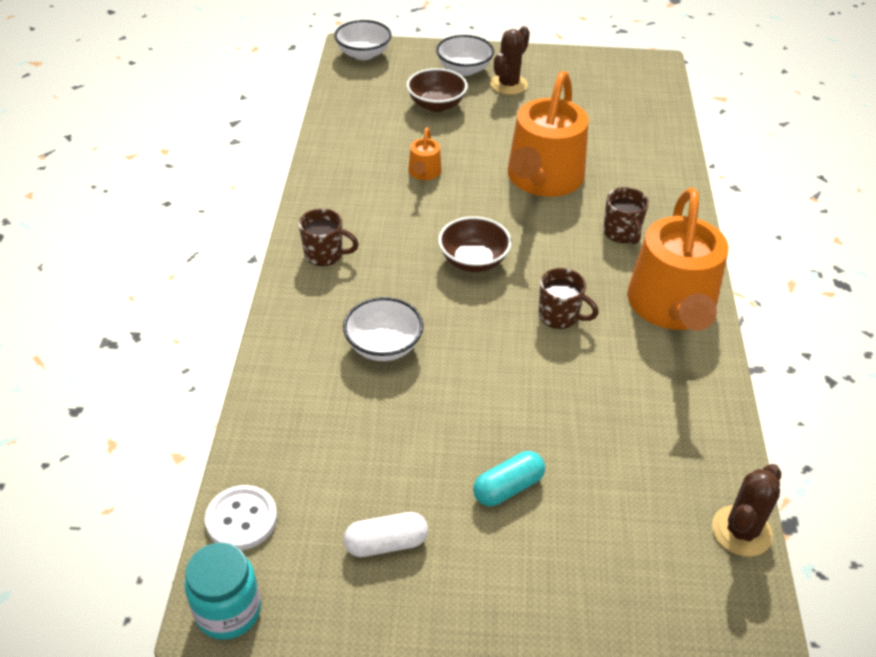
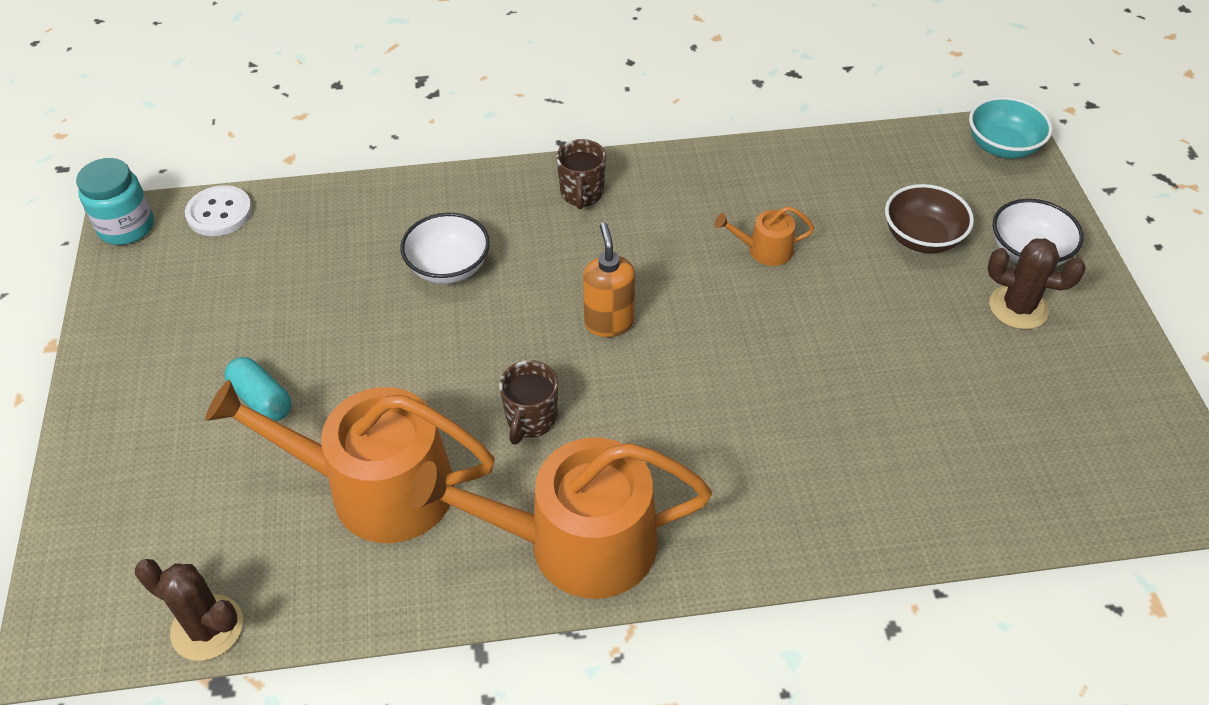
camera: 80 degrees right, 5 degrees up
(363, 54) = (1002, 146): white bowl -> turquoise bowl
(386, 543) = (192, 315): white capsule -> none
(473, 261) = (609, 322): brown bowl -> orange soap dispenser
(542, 179) = (802, 373): orange watering can -> orange watering can (375, 488)
(621, 233) = (716, 474): brown mug -> none

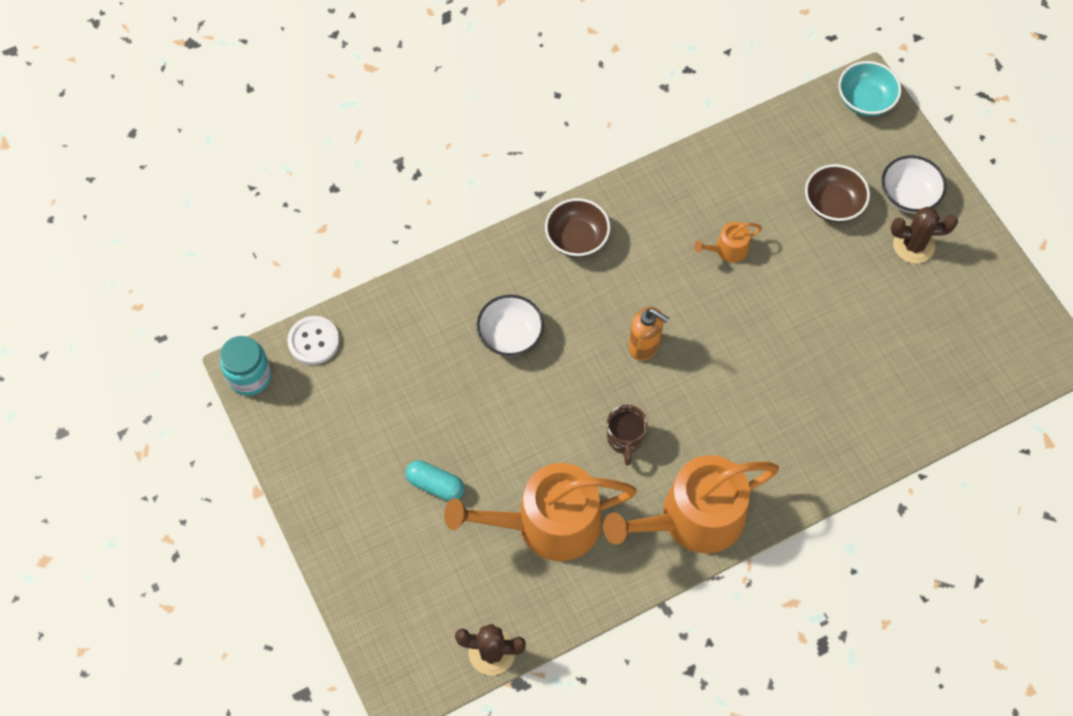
camera: 20 degrees left, 15 degrees up
(582, 193) = (577, 238): brown mug -> brown bowl
(609, 322) = (644, 346): orange soap dispenser -> orange soap dispenser turned 150 degrees clockwise

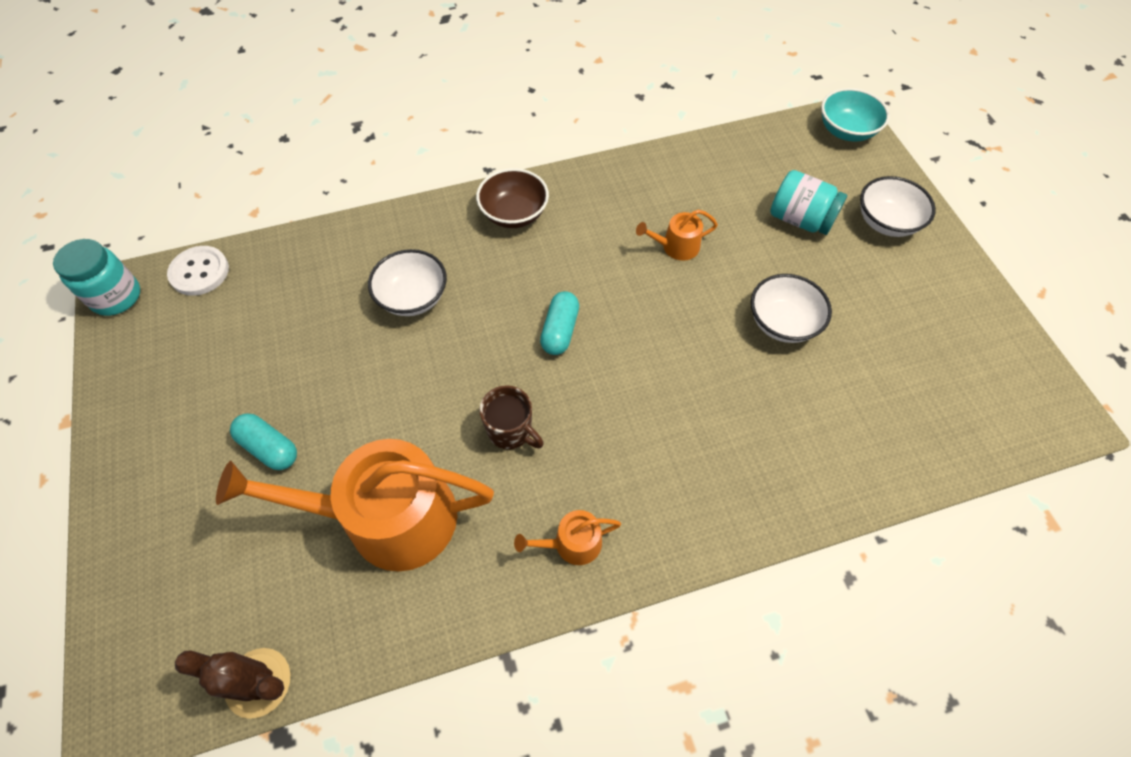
camera: 10 degrees right, 5 degrees down
(625, 439) = (510, 431): brown mug -> brown mug turned 60 degrees counterclockwise
(644, 346) = (560, 330): orange soap dispenser -> turquoise capsule
(692, 518) = (571, 543): orange watering can -> orange watering can, size x0.43
(829, 308) = (782, 323): none -> white bowl
(833, 204) = (800, 219): brown bowl -> turquoise jar
(913, 245) = (889, 271): brown cactus -> none

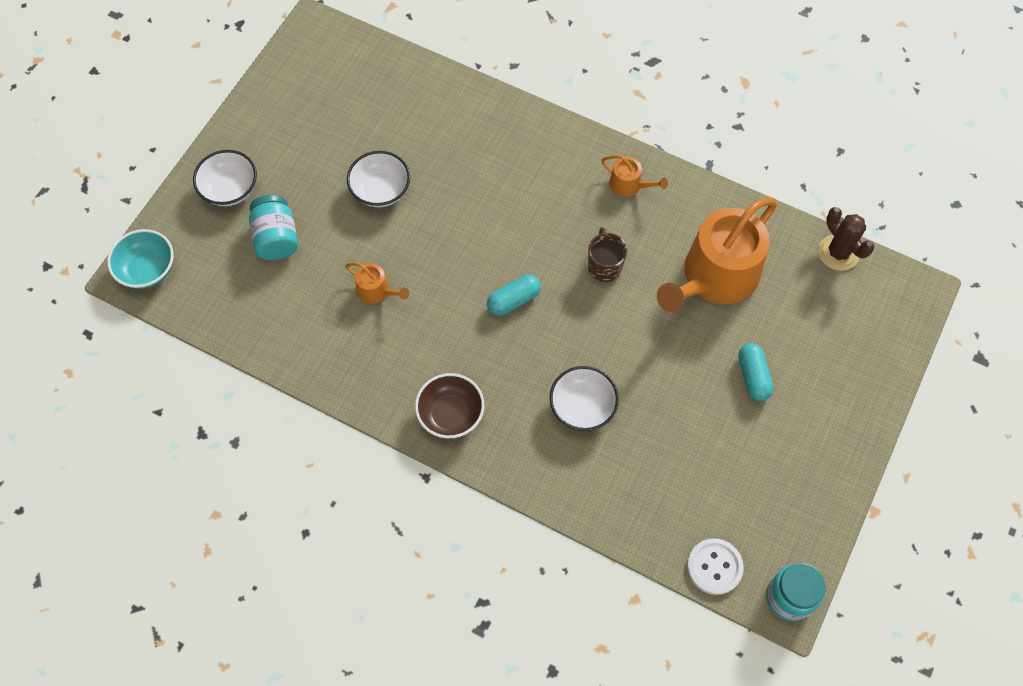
camera: 135 degrees left, 5 degrees up
(387, 518) = (715, 277): orange watering can -> orange watering can turned 90 degrees clockwise

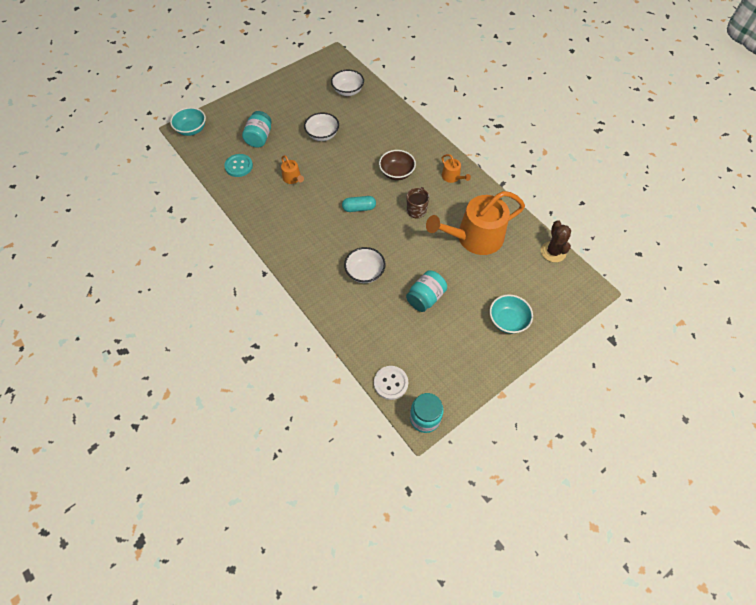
camera: 25 degrees right, 5 degrees down
(230, 189) = (251, 109): white bowl -> white bowl (348, 91)
(272, 305) = (239, 166): none -> turquoise button
(450, 414) = (294, 248): brown bowl -> brown bowl (396, 173)
(694, 409) = (425, 298): none -> turquoise jar
(753, 376) = (468, 295): turquoise capsule -> none
(828, 393) = (507, 320): none -> turquoise bowl

